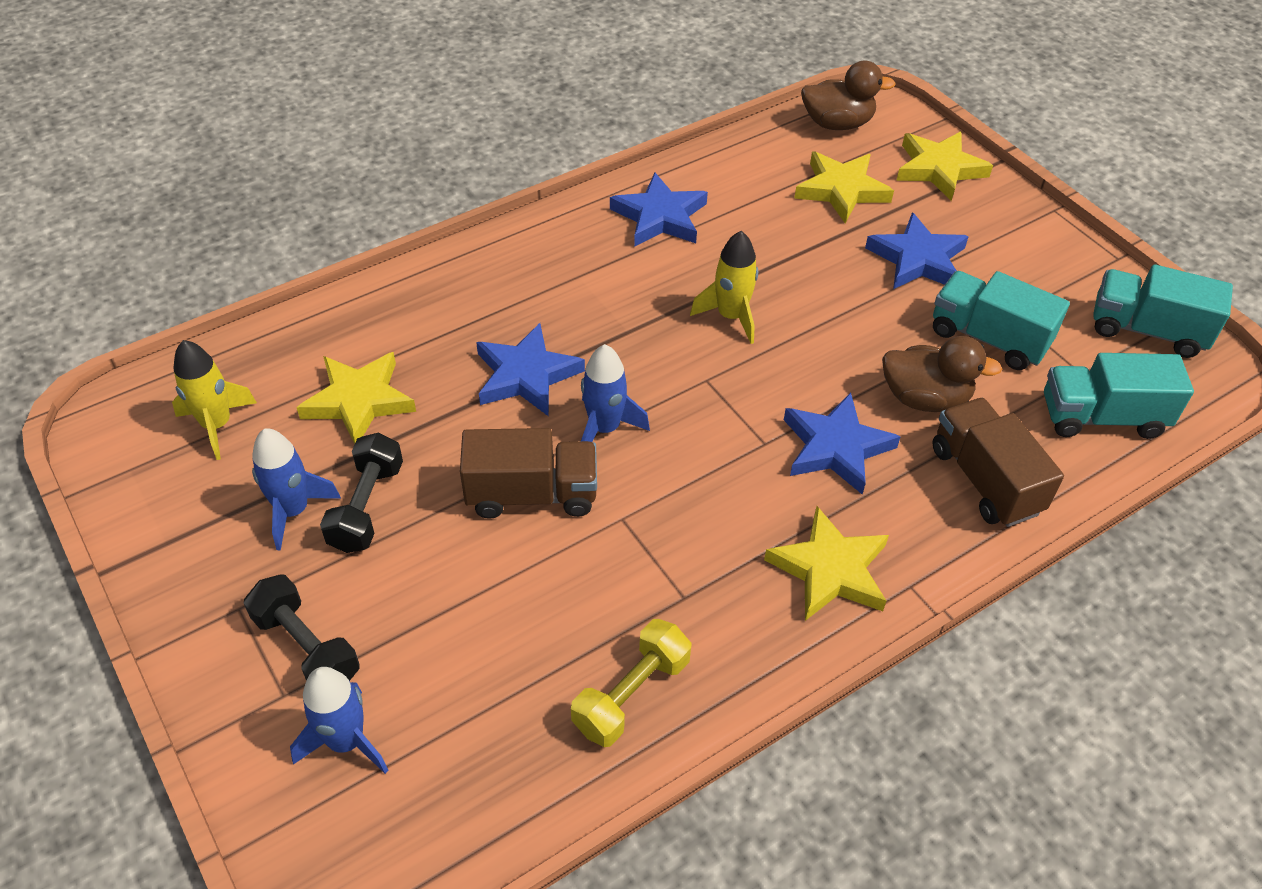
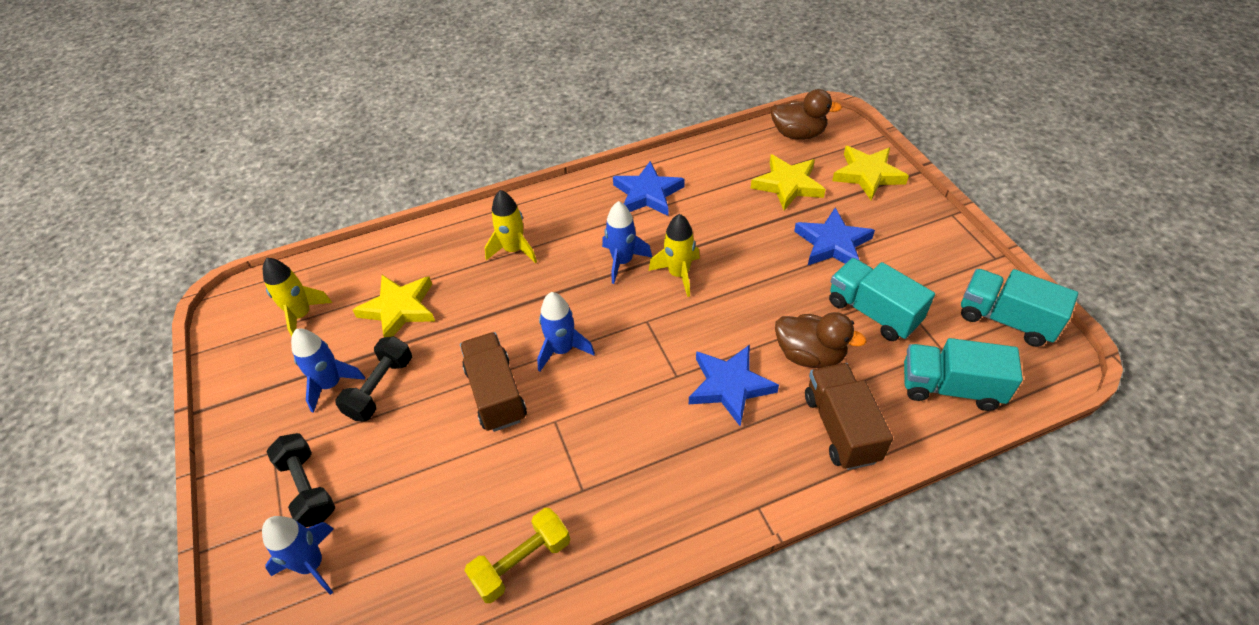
camera: 15 degrees right, 0 degrees up
(497, 307) = (514, 250): none -> yellow rocket
(526, 375) = (518, 303): blue star -> none
(532, 494) = (496, 394): brown truck -> brown truck turned 120 degrees counterclockwise
(652, 308) = (622, 261): none -> blue rocket
(830, 570) = (699, 484): yellow star -> none

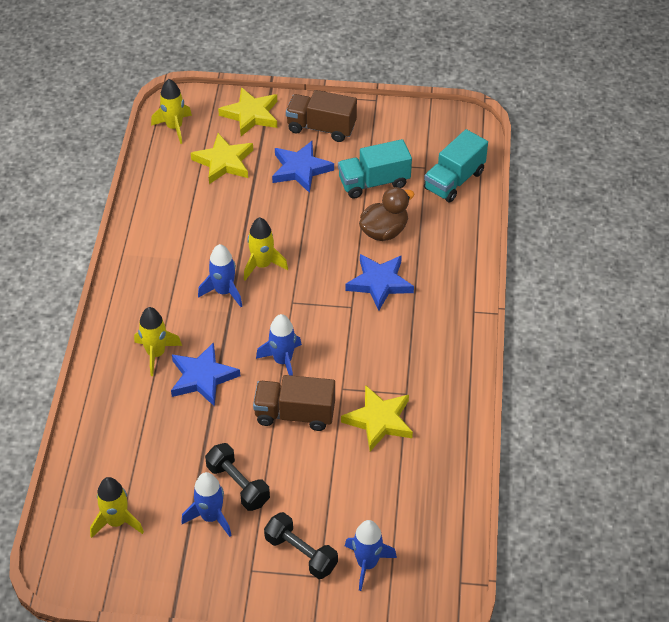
camera: 65 degrees left, 0 degrees up
(308, 488) = (301, 553): black dumbbell -> black dumbbell turned 45 degrees clockwise
(399, 309) = (163, 450): yellow star -> yellow star (379, 420)
(521, 562) = (437, 444): yellow dumbbell -> none
(647, 194) = (163, 246): blue star -> blue star (202, 377)
(798, 134) = (174, 127): brown duck -> yellow rocket
(841, 428) = (447, 245): brown truck -> brown truck (321, 128)
(1005, 319) = (425, 126): turquoise truck -> none

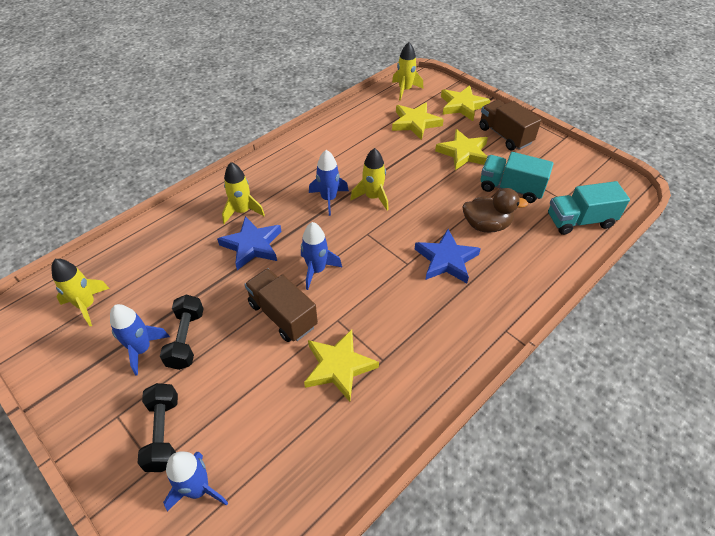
camera: 40 degrees right, 0 degrees up
(300, 169) = (463, 153): blue star -> yellow star

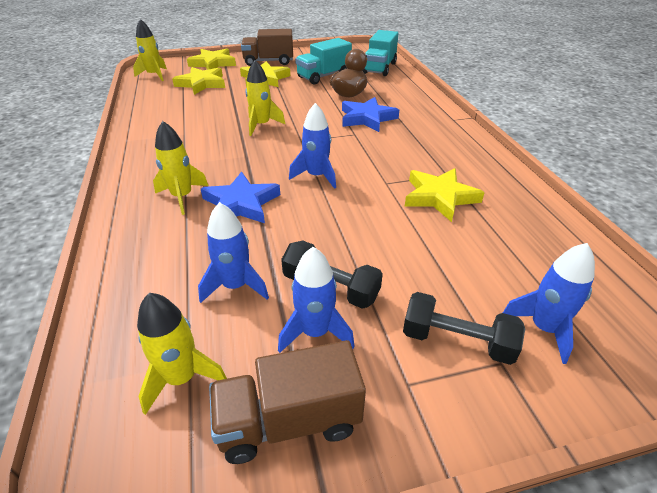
camera: 60 degrees left, 10 degrees down
(283, 315) = (354, 210): brown truck -> brown truck (289, 421)
(329, 199) = (234, 145): blue rocket -> blue rocket (235, 286)

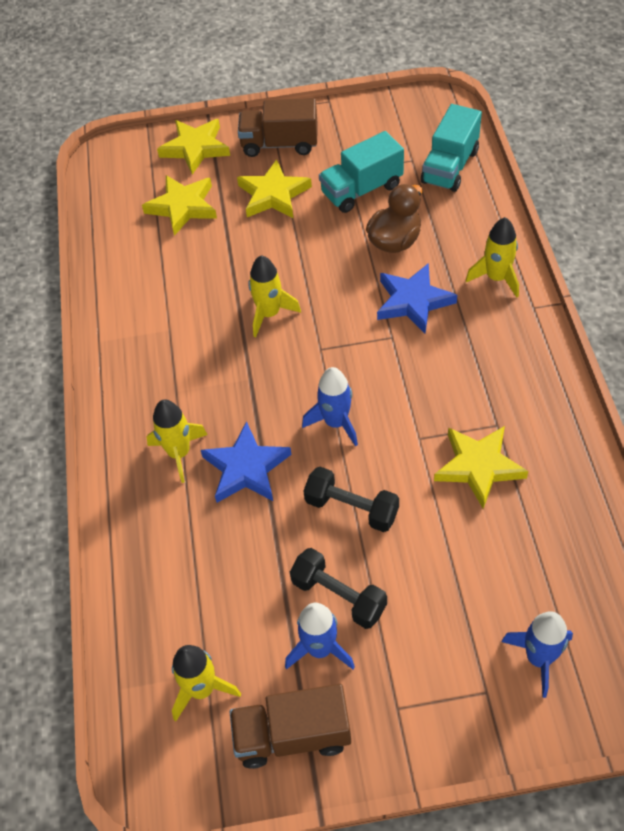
camera: 10 degrees right, 15 degrees up
(154, 75) = (112, 182): yellow rocket -> yellow rocket (496, 278)
(235, 286) = (244, 589): blue rocket -> none
(457, 341) = (451, 667): black dumbbell -> black dumbbell (351, 508)

